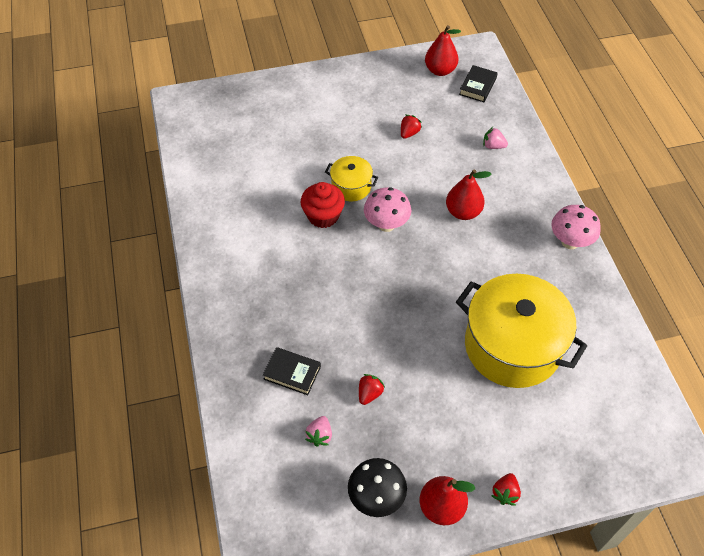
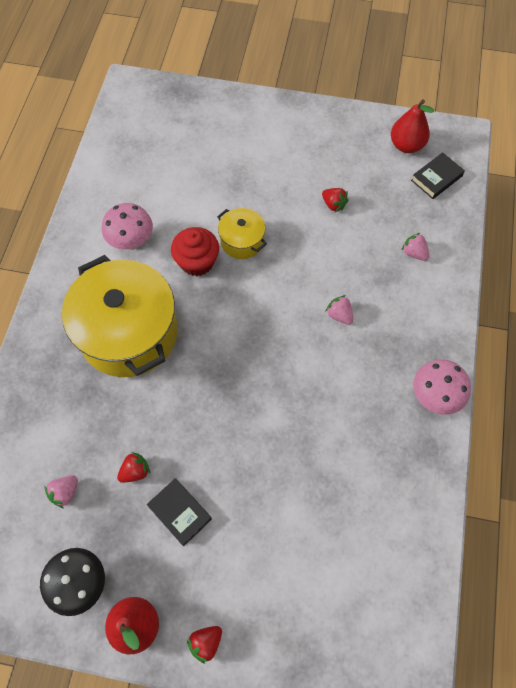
camera: 25 degrees right, 10 degrees up
(292, 373) = (76, 415): black book -> black book (180, 512)
(386, 225) = (253, 297): pink mushroom -> pink mushroom (131, 242)
(409, 133) = (333, 204): red strawberry -> red strawberry turned 75 degrees clockwise
(463, 212) = (339, 315): red pear -> pink strawberry
(512, 346) = (305, 486): yellow pot -> yellow pot (129, 333)

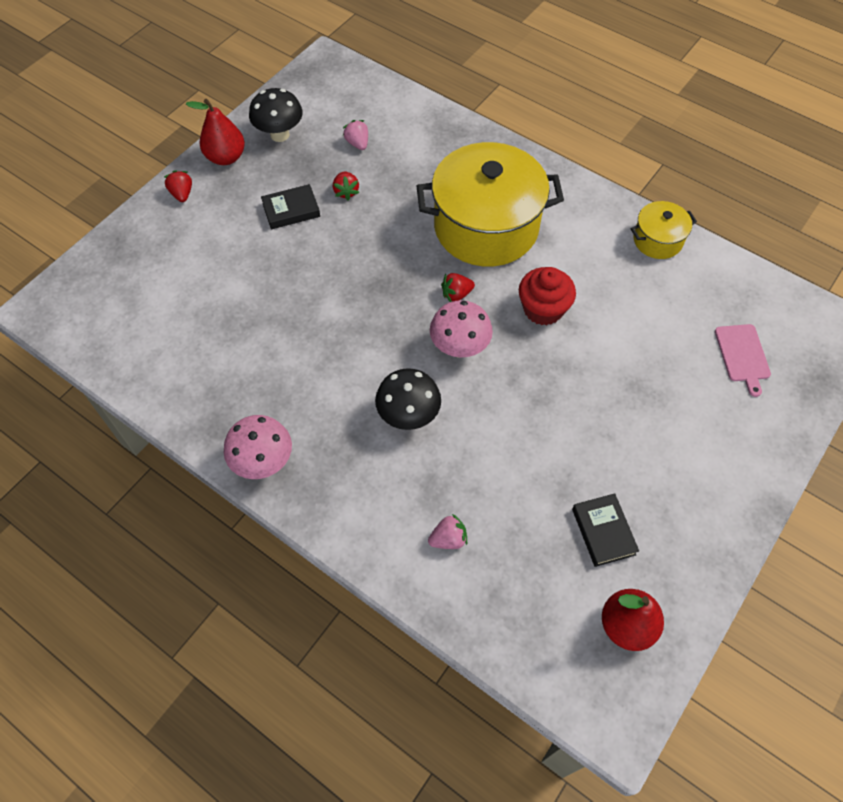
camera: 115 degrees right, 5 degrees down
(131, 242) = (596, 261): pink mushroom -> pink mushroom (459, 348)
(179, 133) = (742, 355): none -> pink cutting board
(242, 241) = (551, 361): yellow pot -> yellow pot (657, 240)
(333, 204) = (562, 480): red strawberry -> red strawberry (456, 294)
(339, 315) = (408, 416): pink strawberry -> black mushroom
(436, 178) = (552, 635): black book -> black book (603, 532)

